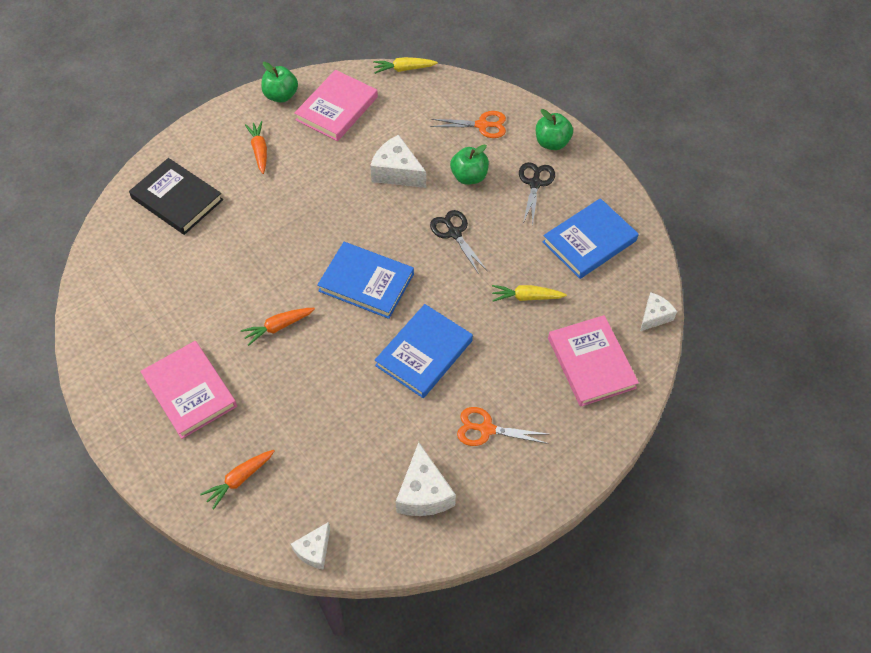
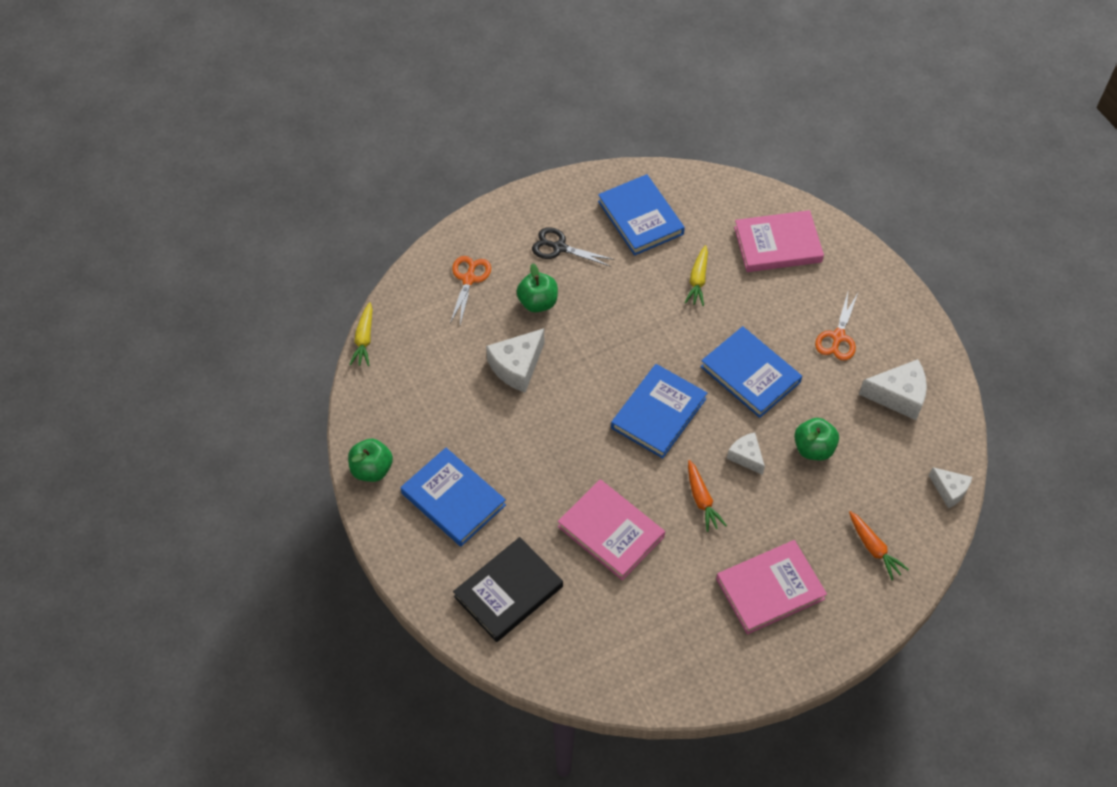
camera: 80 degrees left, 0 degrees up
(259, 150) = (453, 499): orange carrot -> blue book
(337, 108) = (408, 413): pink book -> pink book (610, 532)
(454, 233) = (609, 327): black scissors -> none
(552, 143) = (508, 223): green apple -> green apple (813, 448)
(654, 316) = (734, 187): white cheese -> white cheese (746, 456)

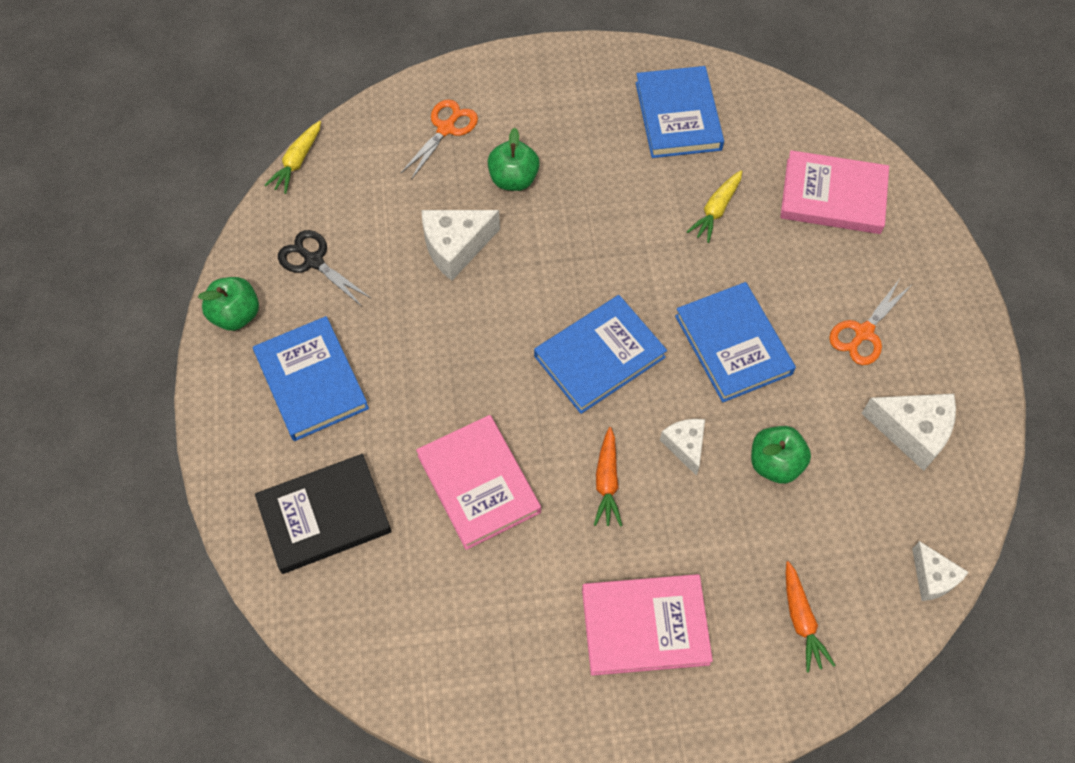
camera: 20 degrees right, 5 degrees up
(559, 247) = (566, 123): black scissors -> black scissors (313, 261)

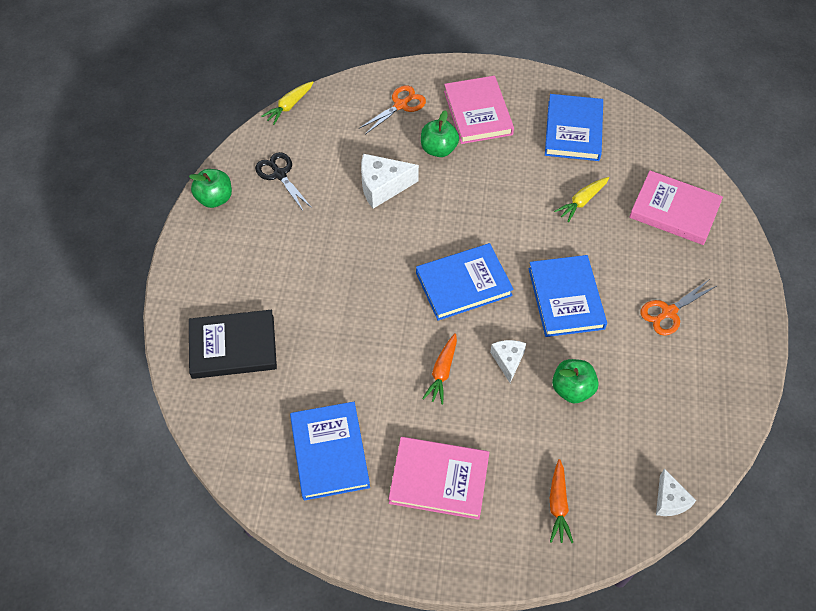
camera: 15 degrees right, 5 degrees down
(311, 381) = (253, 254): blue book -> blue book (330, 452)
(478, 484) = (348, 351): pink book -> pink book (478, 113)
(912, 432) = (685, 391): white cheese -> none

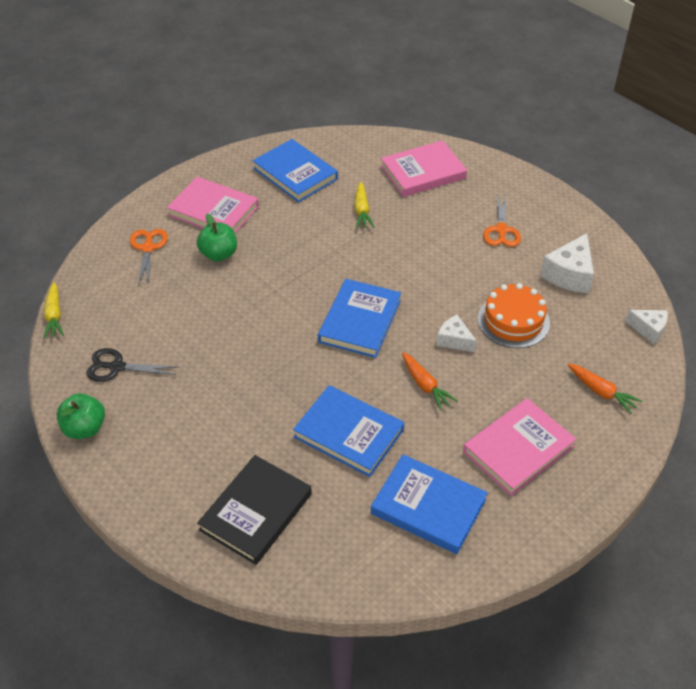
camera: 50 degrees left, 10 degrees down
(382, 186) = (212, 309): white cheese -> white cheese (569, 274)
(565, 298) = (434, 273): blue book -> blue book (348, 433)
(572, 389) = (513, 321): green apple -> orange cake

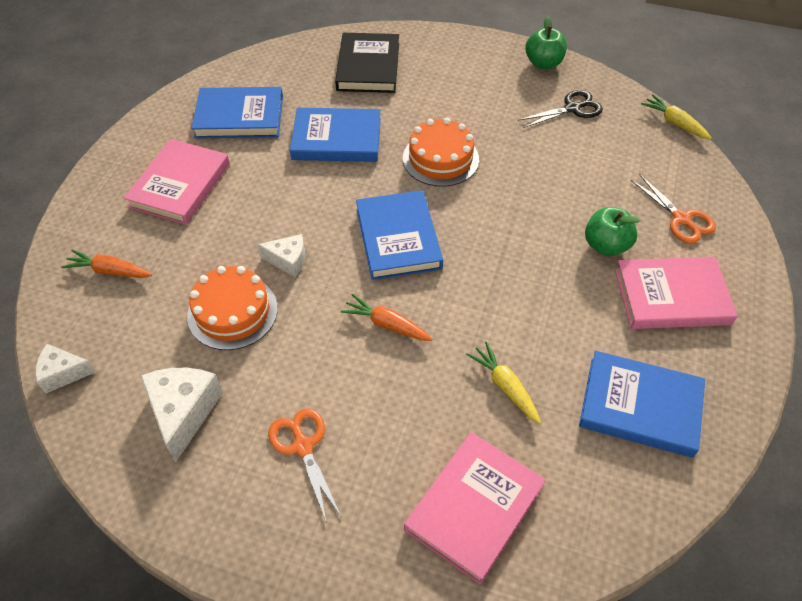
camera: 150 degrees right, 5 degrees up
(273, 371) = (440, 159): none -> orange cake
(425, 385) = (293, 204): orange carrot -> orange carrot (386, 324)

